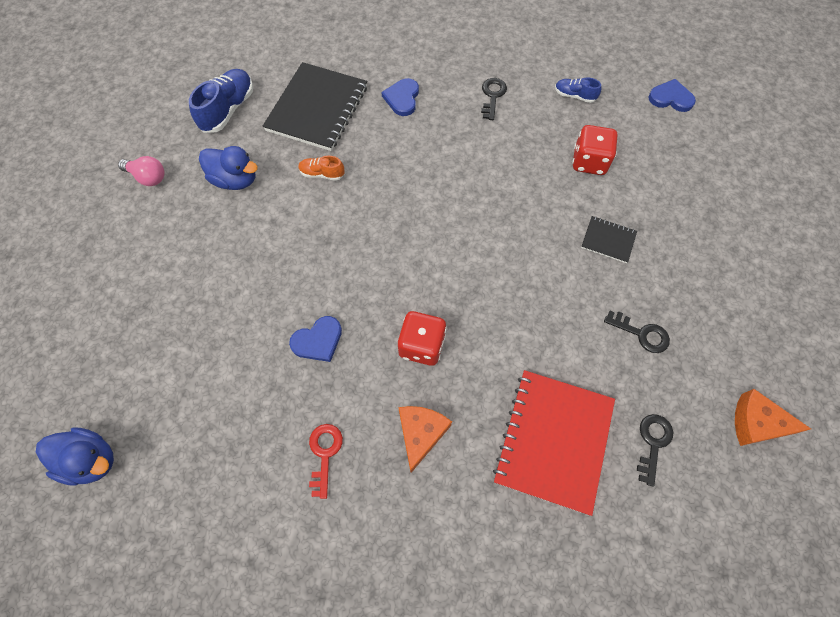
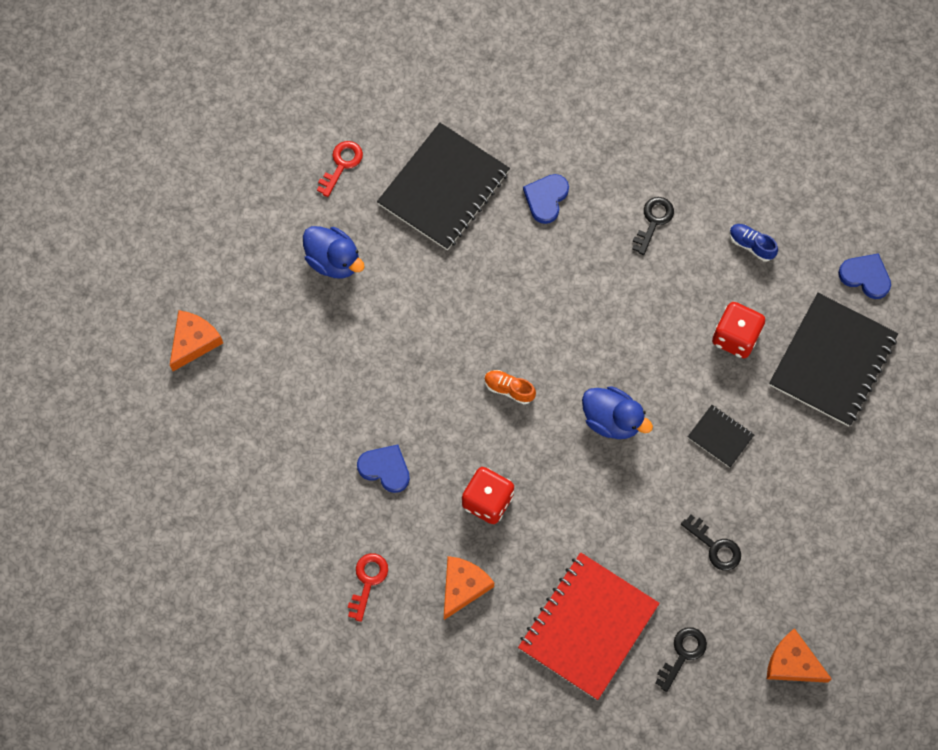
camera: 15 degrees right, 5 degrees up
(91, 460) = (151, 530): blue duck -> blue duck (612, 420)
(116, 273) = (194, 342): none -> orange cheese
(148, 177) = (239, 233): pink light bulb -> none
(228, 110) = (341, 165): blue shoe -> red key
(318, 341) = (385, 469): blue heart -> blue heart turned 135 degrees counterclockwise
(322, 174) = (431, 277): orange shoe -> orange shoe (509, 389)
(673, 162) = (832, 361): none -> black notebook

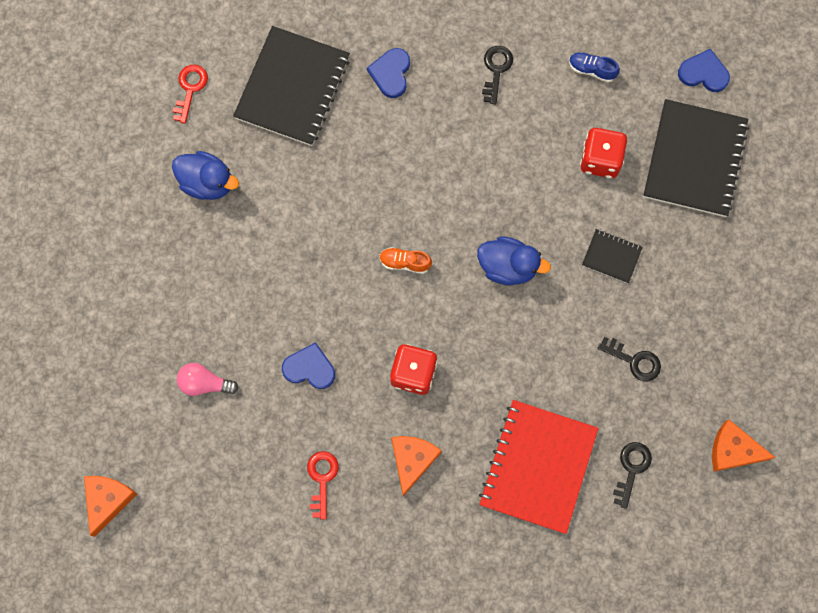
camera: 15 degrees left, 5 degrees up
(194, 342) = (95, 294): orange cheese -> orange cheese (108, 500)
(277, 456) = (204, 383): none -> pink light bulb

